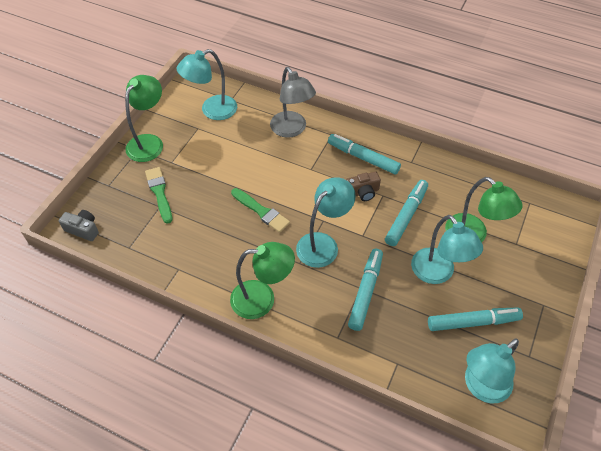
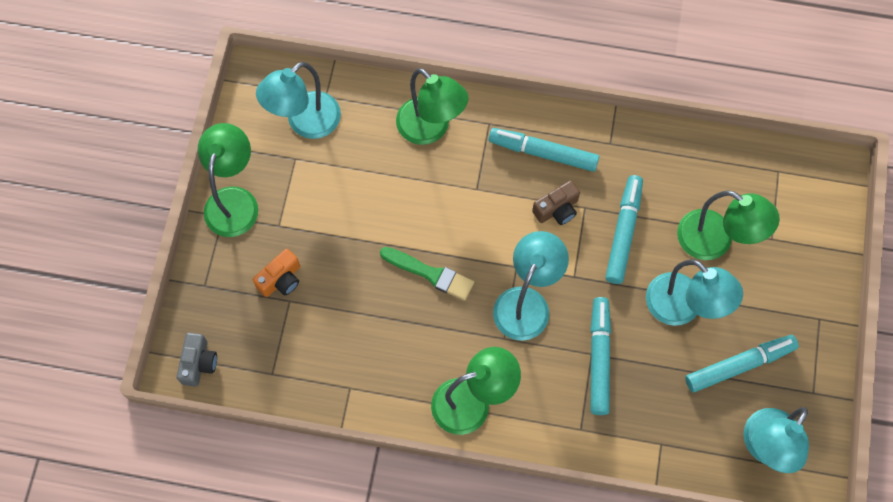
camera: 15 degrees left, 15 degrees up
(83, 229) = (199, 363): grey camera -> grey camera turned 90 degrees clockwise
(159, 192) = (281, 279): green brush -> orange camera
(292, 130) = (431, 129): grey lamp -> green lamp

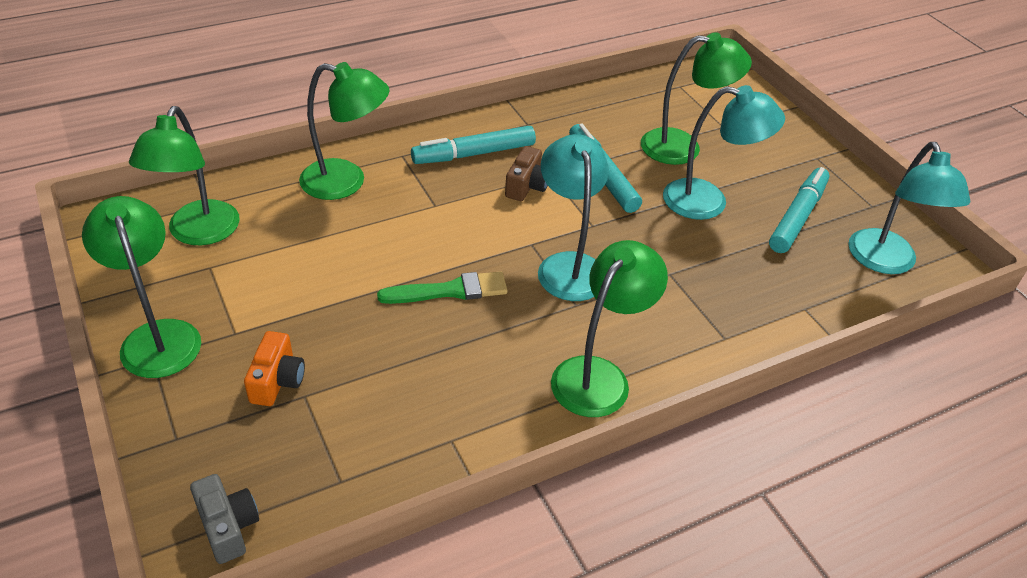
camera: 40 degrees left, 25 degrees down
(305, 123) = (198, 233): turquoise lamp -> green lamp
(599, 358) = (679, 273): turquoise marker -> none

